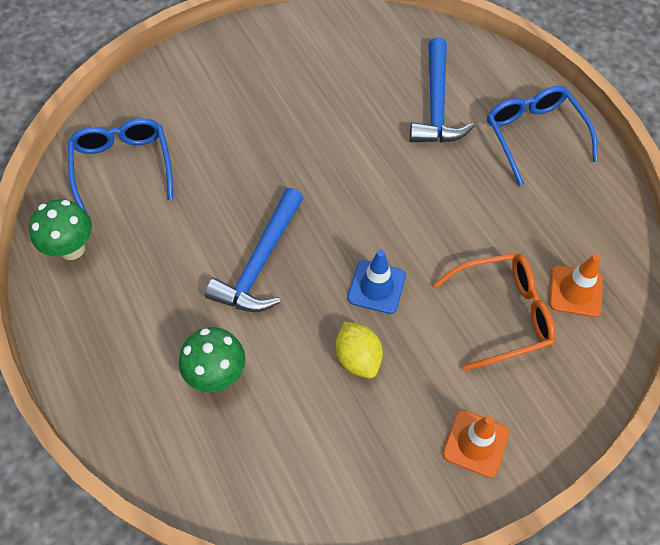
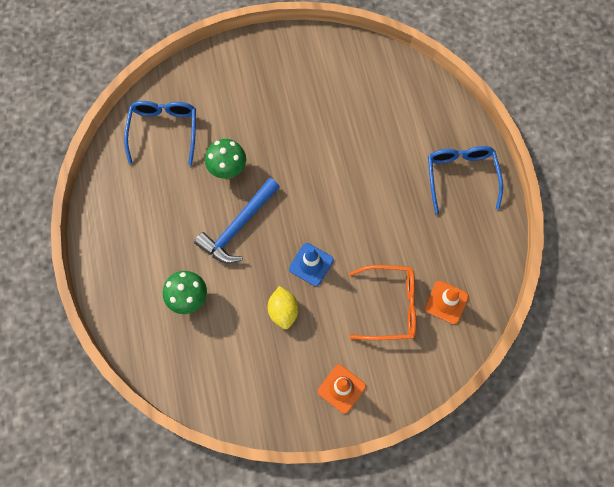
camera: 15 degrees right, 10 degrees up
(72, 249) = (116, 185): green mushroom -> green mushroom (228, 170)
(436, 104) = (398, 134): blue hammer -> none

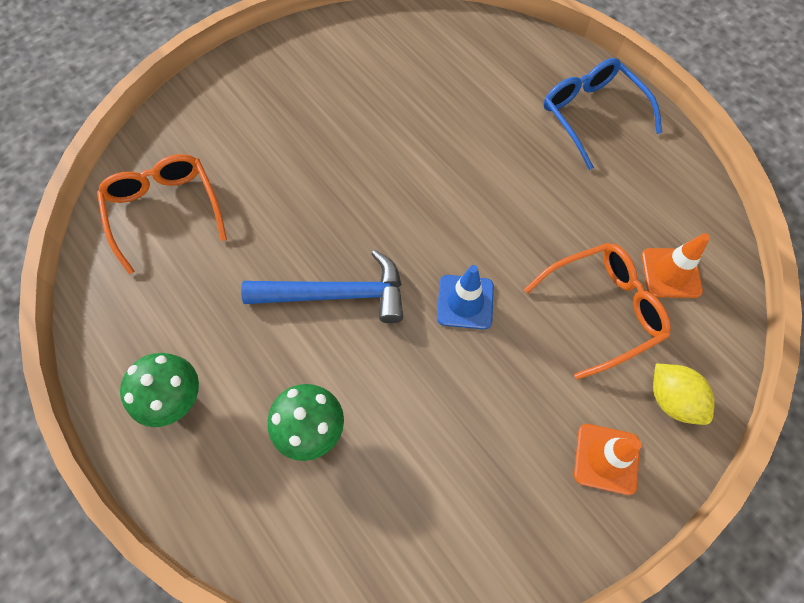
camera: 25 degrees left, 5 degrees down
(164, 131) = (165, 211): blue glasses -> orange glasses
(228, 170) = (283, 226): green mushroom -> green mushroom (177, 401)
(238, 226) = (336, 294): blue hammer -> blue hammer turned 105 degrees counterclockwise
(283, 311) = (461, 384): yellow lemon -> yellow lemon (672, 399)

